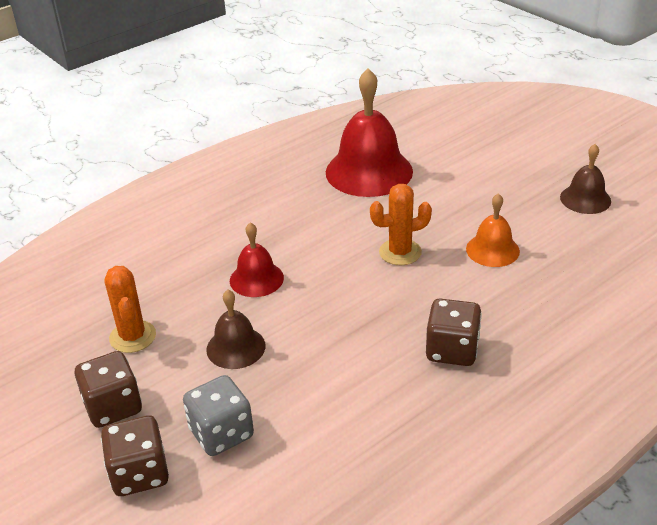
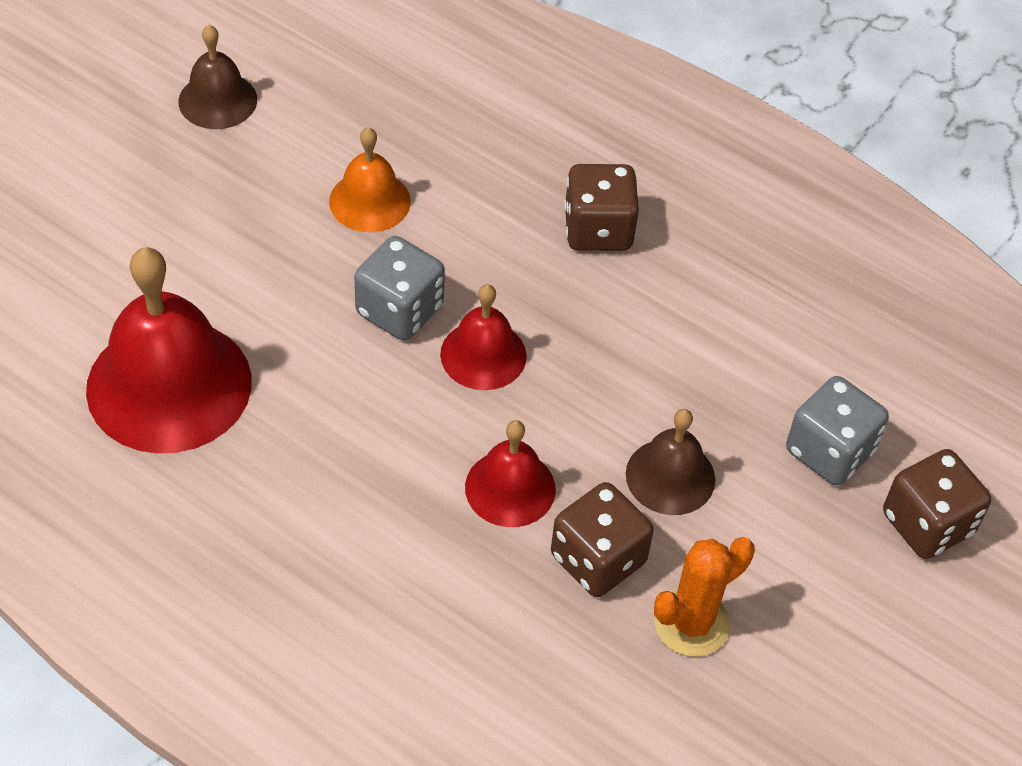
camera: 110 degrees left, 15 degrees up
(113, 407) = (835, 597): brown dice -> brown dice (597, 559)
(356, 281) = (483, 355): none -> red bell
(400, 252) = (399, 310): orange cactus -> grey dice

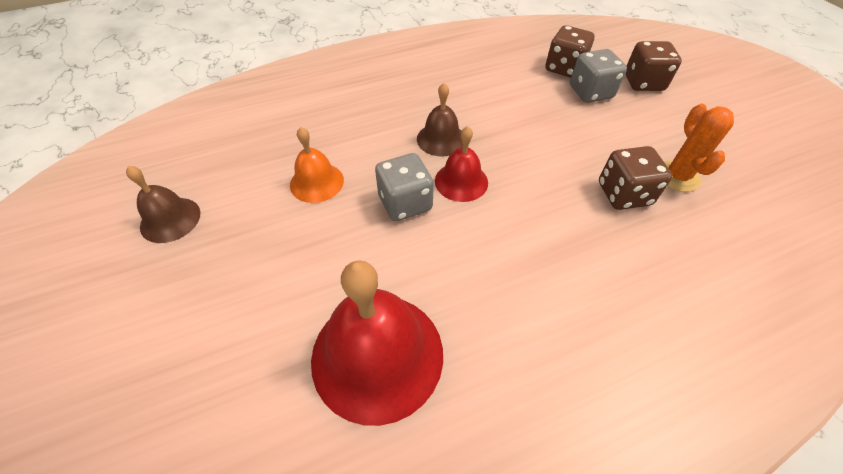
camera: 55 degrees left, 0 degrees up
(510, 488) = (559, 209): red bell -> none
(598, 230) = (412, 107): brown dice -> brown dice (564, 68)
(670, 476) = (581, 146): brown bell -> brown bell (441, 139)

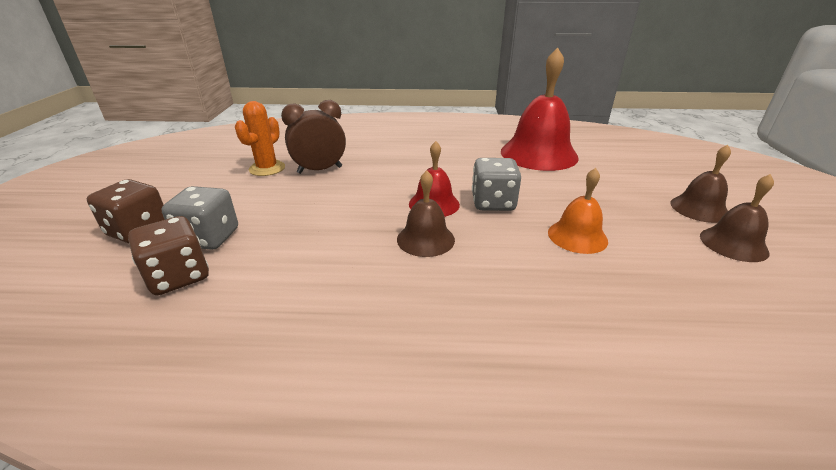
camera: 155 degrees left, 20 degrees down
(173, 273) = (699, 208): none -> brown bell
(623, 194) = (320, 170): brown dice -> brown clock

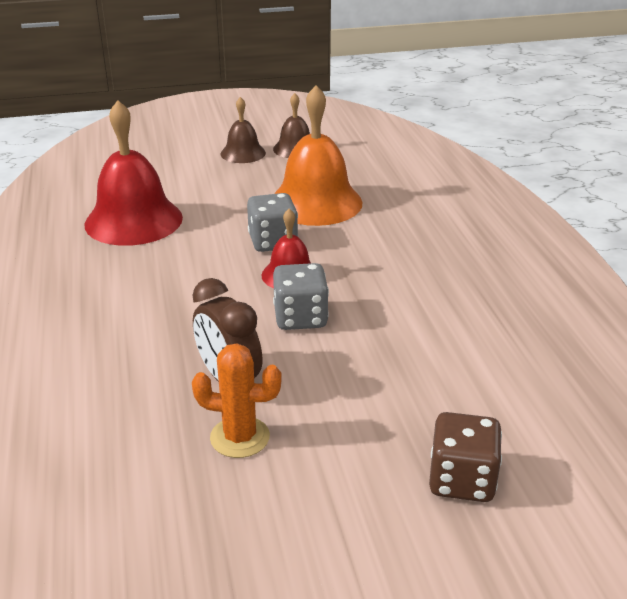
camera: 105 degrees left, 0 degrees up
(179, 276) = (507, 398): brown dice -> none
(209, 238) = (438, 409): grey dice -> grey dice (300, 318)
(425, 239) = (360, 270): brown bell -> none
(577, 236) = (315, 202): orange bell -> orange bell, size x1.86

